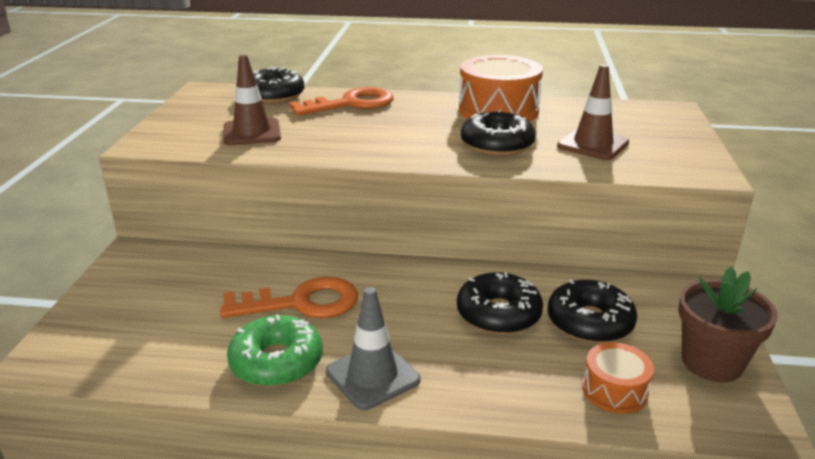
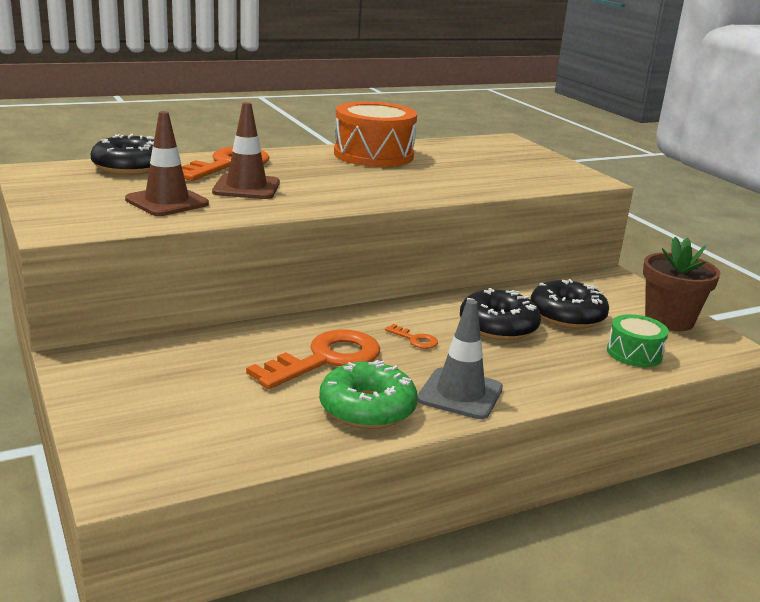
camera: 35 degrees left, 5 degrees down
(400, 305) = (415, 339): none -> orange key
(497, 145) = (415, 181): black donut -> none
(593, 144) = (487, 171): brown traffic cone -> brown traffic cone (246, 187)
(614, 390) = (634, 353): orange drum -> green drum

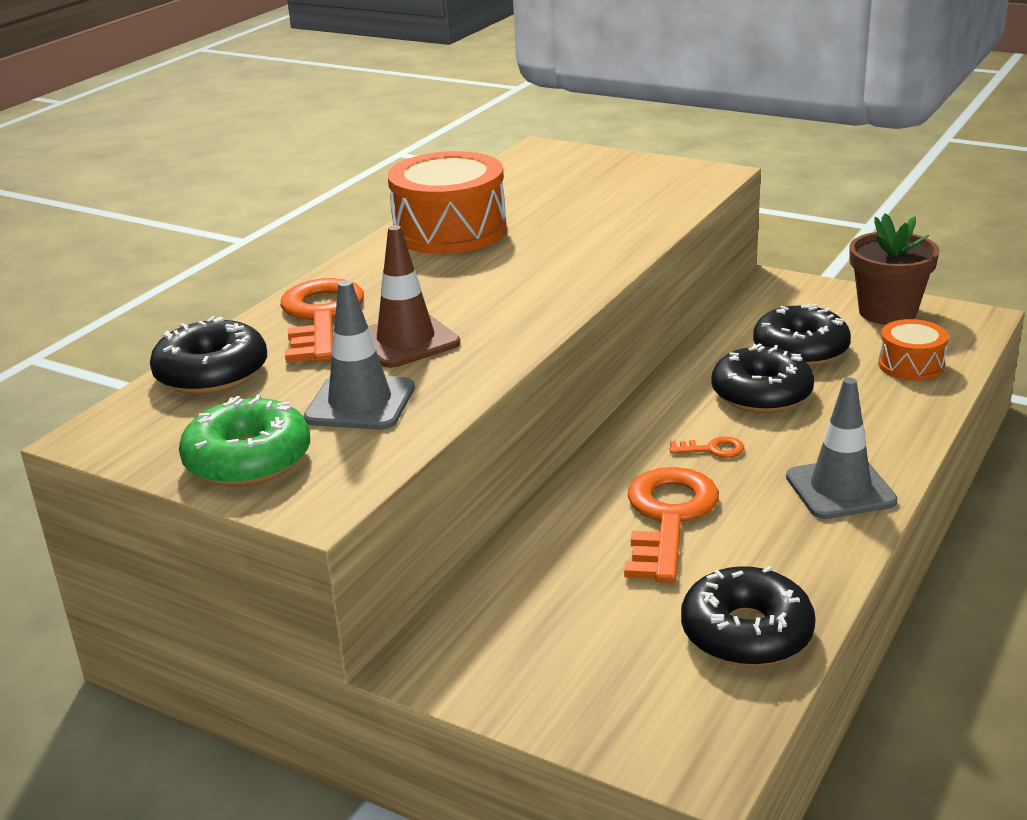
camera: 30 degrees left, 5 degrees up
(167, 202) = (360, 403): brown traffic cone -> grey traffic cone
(265, 434) = (746, 633): none -> black donut
(367, 408) = (788, 551): green donut -> green donut (248, 460)
(634, 353) = (911, 365): green drum -> orange drum

